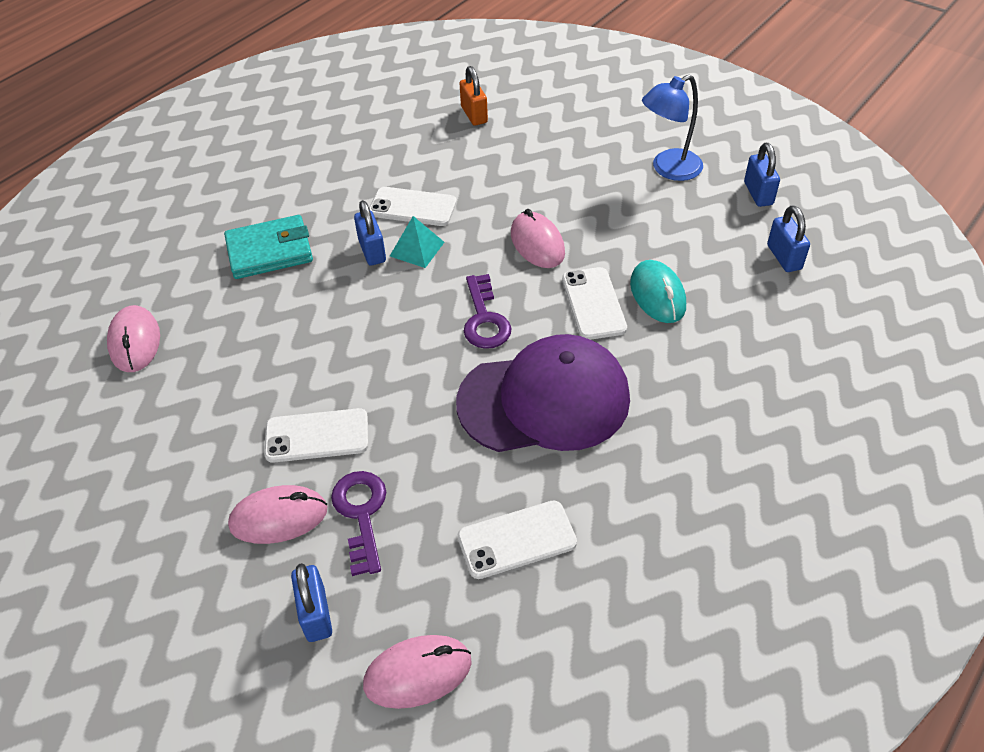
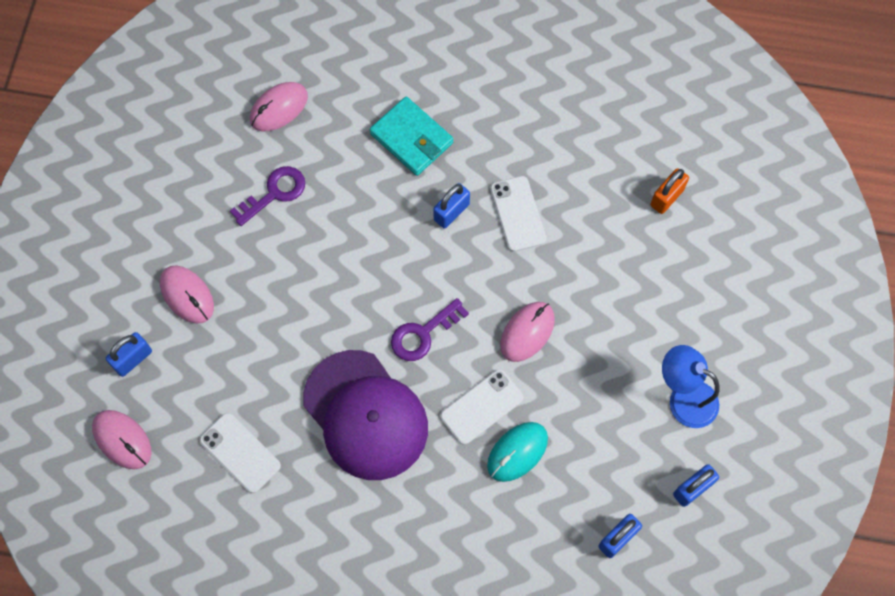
camera: 60 degrees right, 20 degrees up
(317, 436) = (259, 279): white phone -> none
(361, 514) = (213, 344): purple key -> purple key (274, 193)
(417, 249) = (471, 244): turquoise pyramid -> none

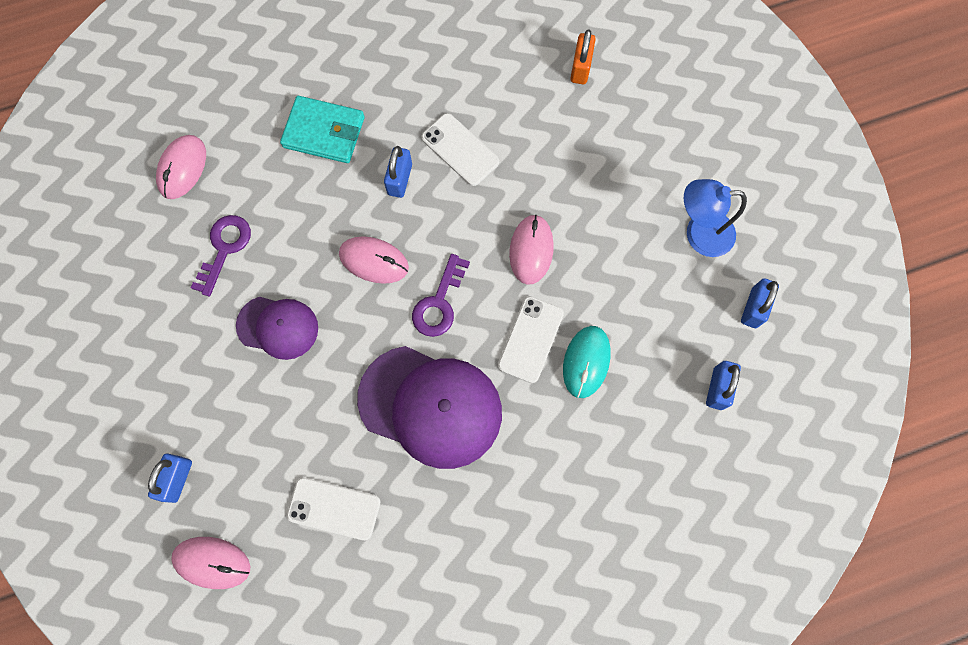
camera: 30 degrees left, 5 degrees up
(187, 295) = (195, 389): pink mouse -> pink mouse (374, 261)
(280, 281) = (278, 327): none -> purple cap

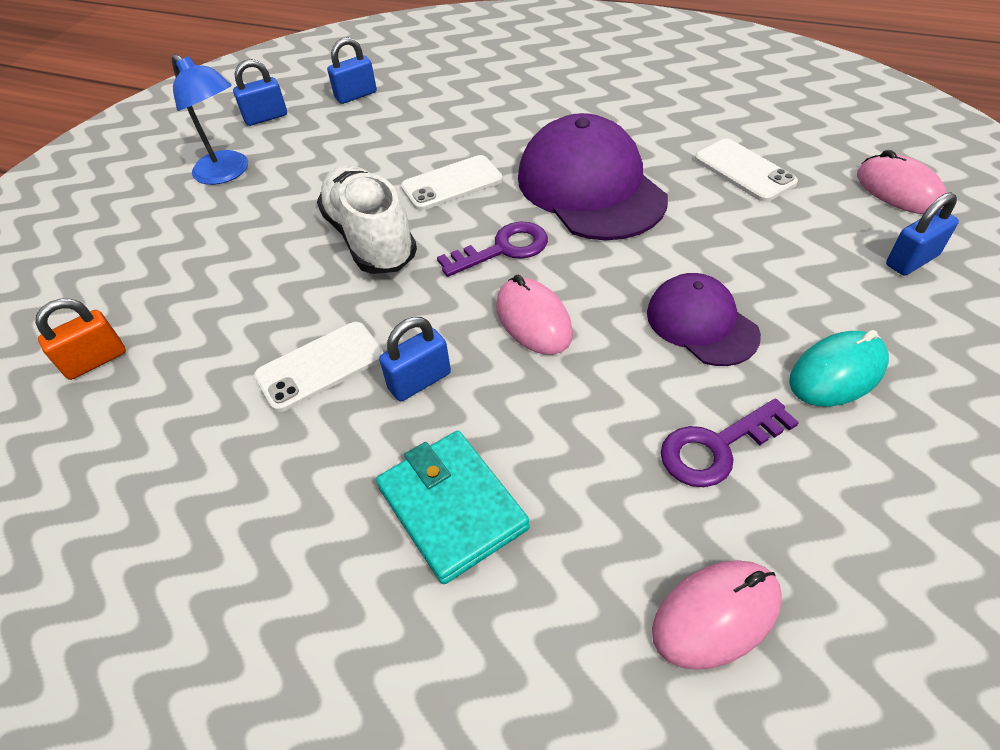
camera: 135 degrees left, 25 degrees down
(460, 150) = (320, 366): white phone -> white phone turned 60 degrees clockwise
(531, 250) = (370, 239): pink mouse -> white shoe
(586, 362) = (426, 150): turquoise mouse -> turquoise mouse (837, 373)

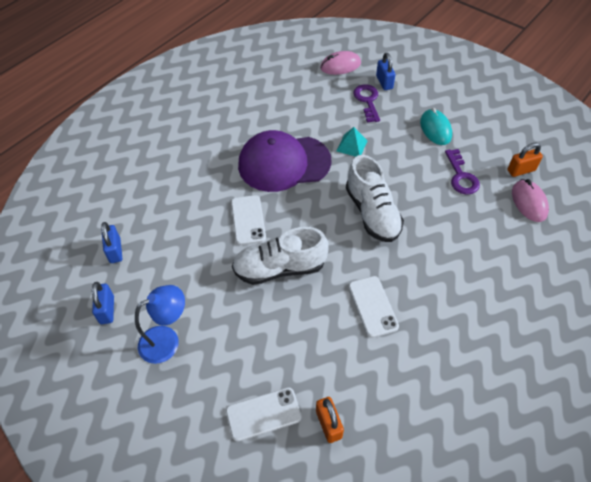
camera: 75 degrees left, 5 degrees up
(419, 381) = (396, 265): blue padlock -> none
(452, 508) = (470, 268): turquoise wallet -> none
(503, 249) = (316, 211): purple key -> purple key (367, 101)
(533, 320) = (372, 213): pink mouse -> white shoe
(688, 255) = (351, 145): none -> turquoise pyramid
(701, 323) = (396, 157): purple cap -> none
(744, 171) = (301, 105): white phone -> white phone (263, 414)
(824, 581) = (521, 170): none -> orange padlock

